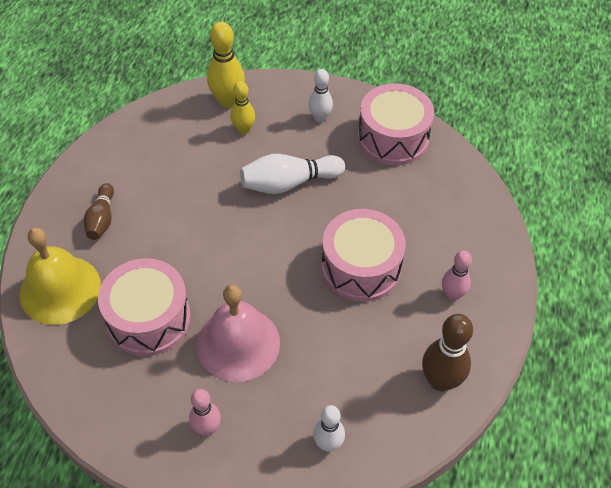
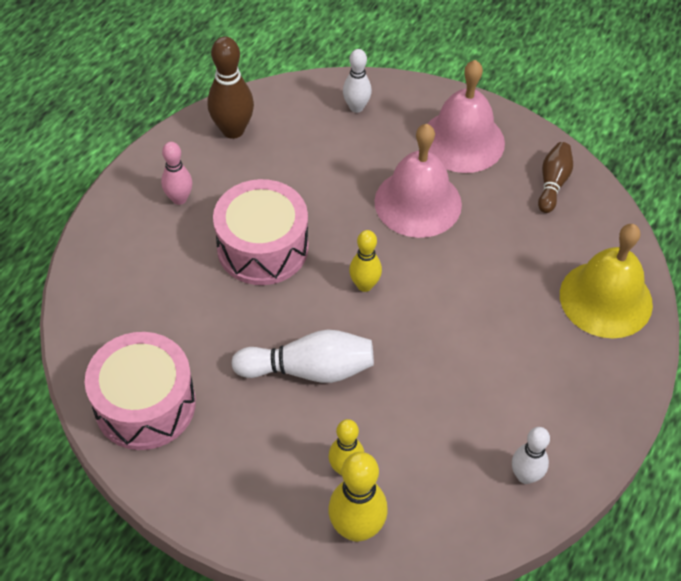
camera: 165 degrees left, 0 degrees up
(102, 219) = (556, 375): brown bowling pin -> brown bowling pin (552, 183)
(149, 318) = (508, 246): pink drum -> none
(207, 428) = (462, 141): pink bowling pin -> pink bell
(266, 255) = (364, 285): none -> yellow bowling pin
(320, 118) = (231, 463): white bowling pin -> white bowling pin (525, 476)

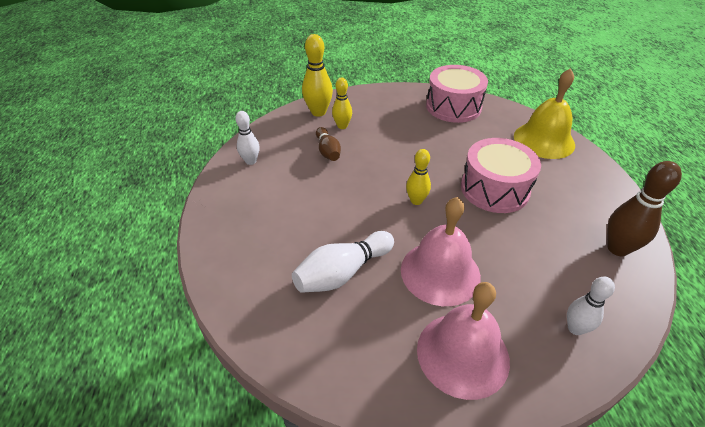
camera: 145 degrees right, 10 degrees down
(179, 199) = (574, 188): pink bowling pin -> none
(309, 369) = (400, 150): white bowling pin -> white bowling pin (342, 273)
(552, 183) = (353, 359): brown bowling pin -> brown bowling pin (328, 151)
(606, 299) = (251, 278): yellow bell -> yellow bell (544, 140)

